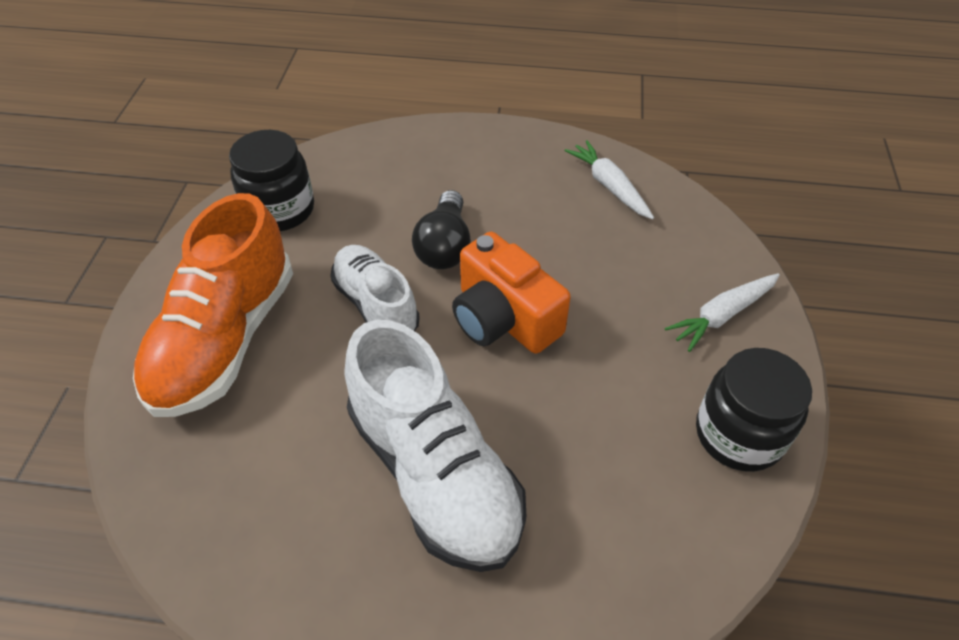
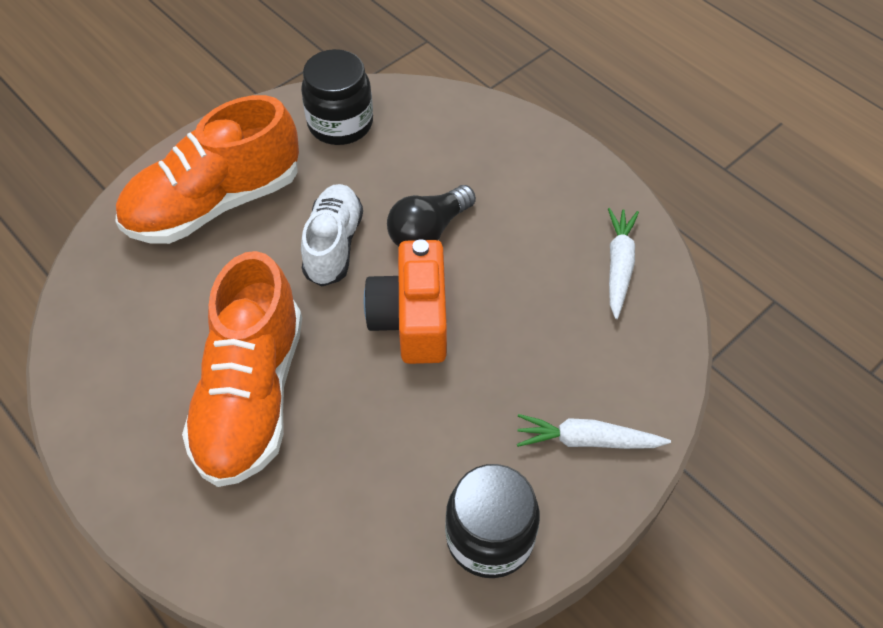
camera: 40 degrees right, 5 degrees up
(434, 473) = (251, 395): white shoe -> orange shoe

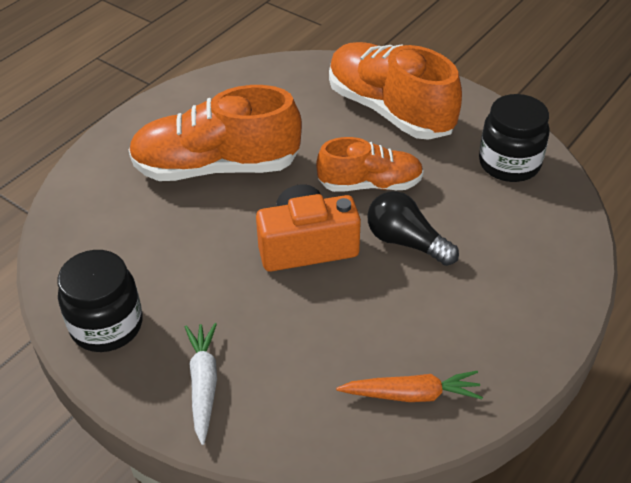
camera: 80 degrees right, 10 degrees down
(333, 245) = (370, 184): white shoe -> orange shoe
(619, 265) = (412, 394): white carrot -> orange carrot

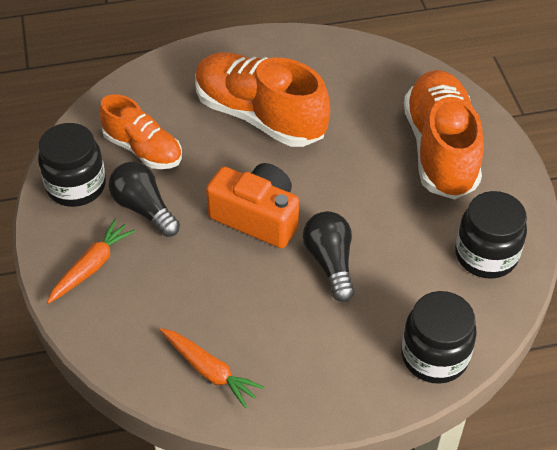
camera: 40 degrees right, 5 degrees up
(197, 302) = (144, 208): none -> black light bulb
(203, 384) = (92, 266): white carrot -> orange carrot
(370, 184) = (355, 200): orange shoe -> orange shoe (143, 149)
(561, 257) = (434, 356): none -> black jar

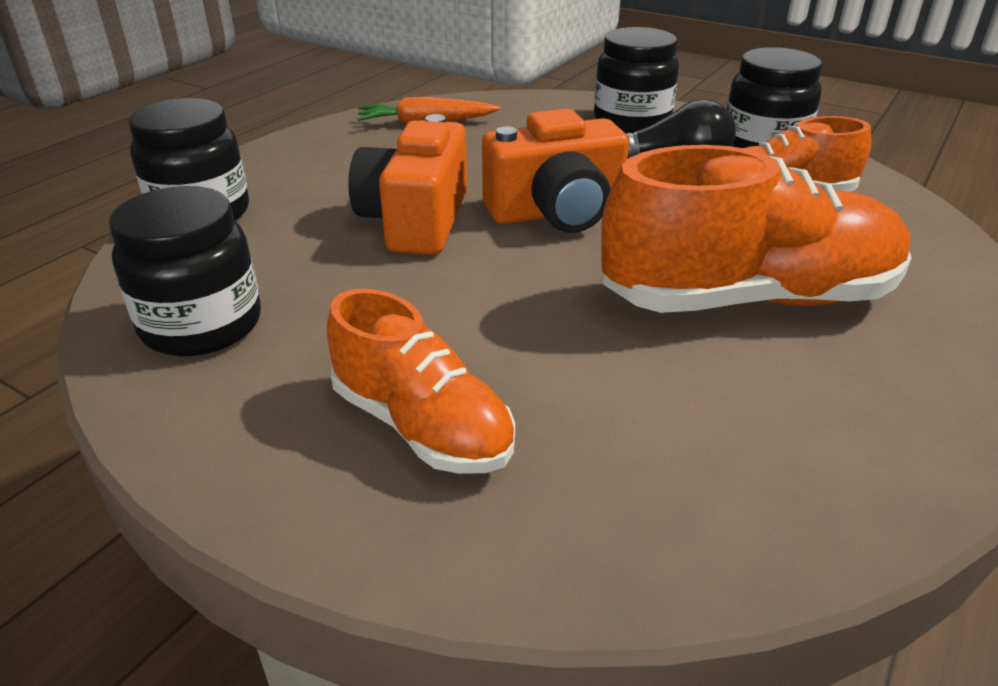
camera: 135 degrees right, 15 degrees down
(92, 266) = (632, 122): orange carrot -> black jar
(330, 262) = (415, 221): black light bulb -> orange camera
(440, 149) = (422, 425): orange shoe -> orange shoe, size x0.61

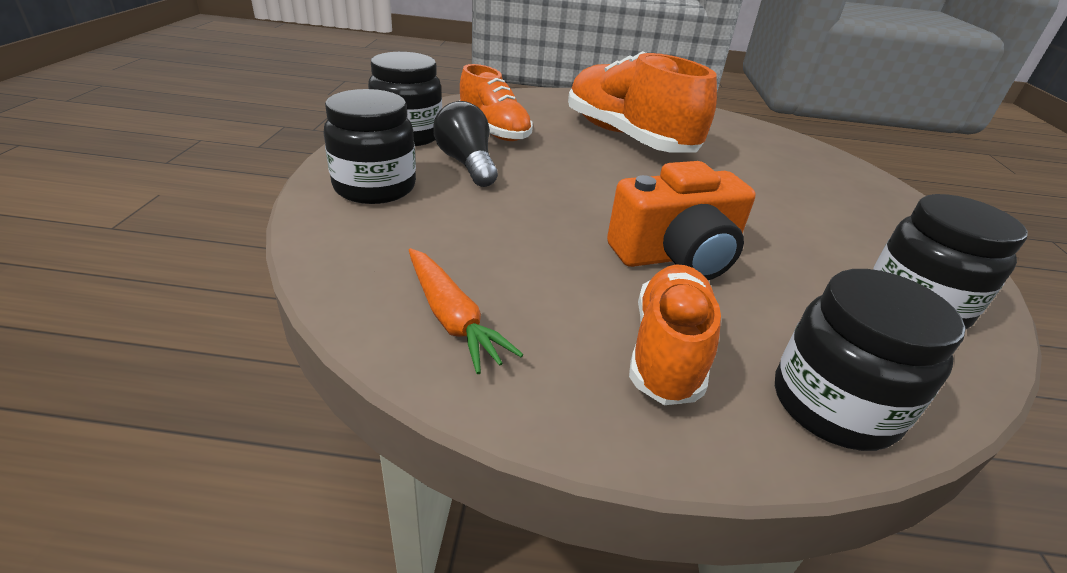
camera: 120 degrees left, 0 degrees up
(422, 425) = (839, 201): orange shoe -> orange shoe (667, 350)
(556, 212) = (594, 198): orange camera -> none

